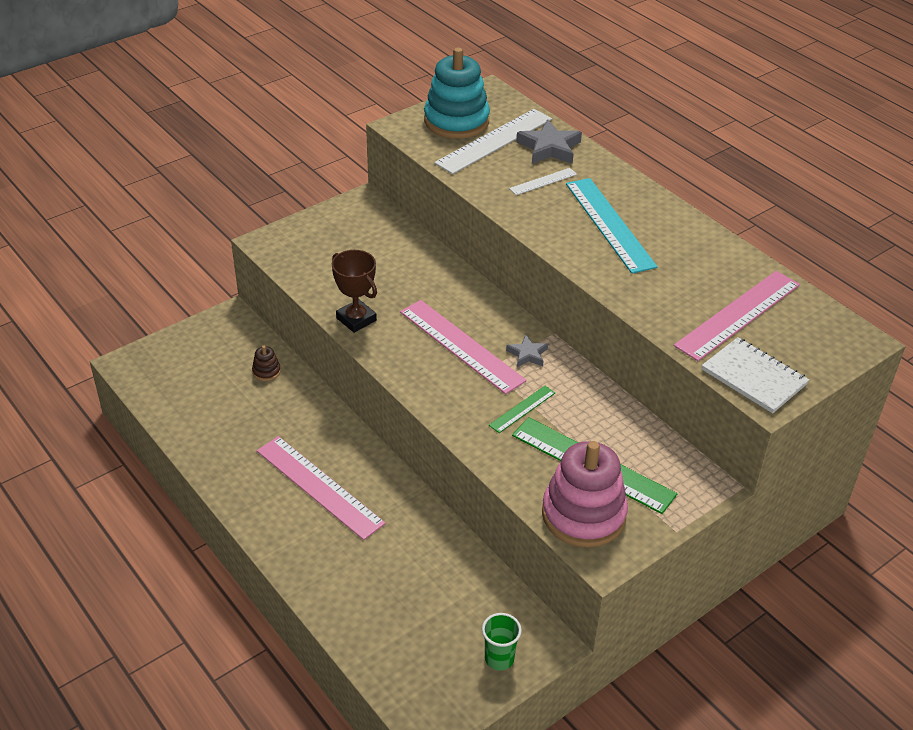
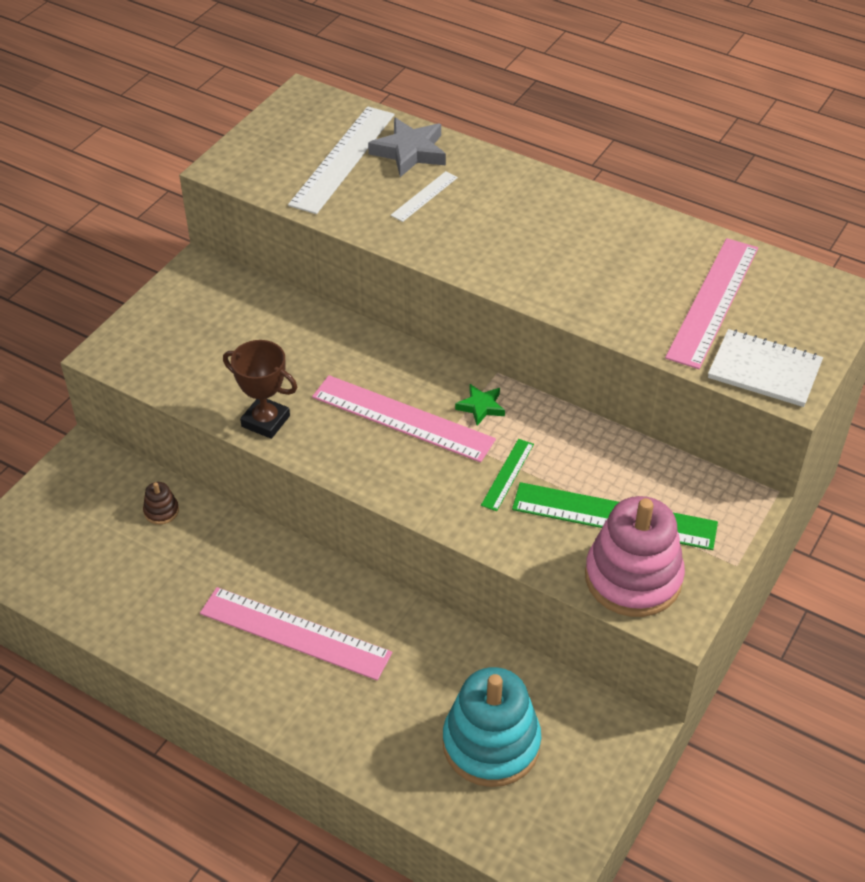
camera: 20 degrees left, 5 degrees up
(456, 121) = (285, 144): turquoise stacking toy -> turquoise stacking toy (491, 744)
(499, 659) = (591, 766): green cup -> none
(527, 354) = (481, 407): grey star -> green star
(609, 224) = (524, 230): turquoise ruler -> none

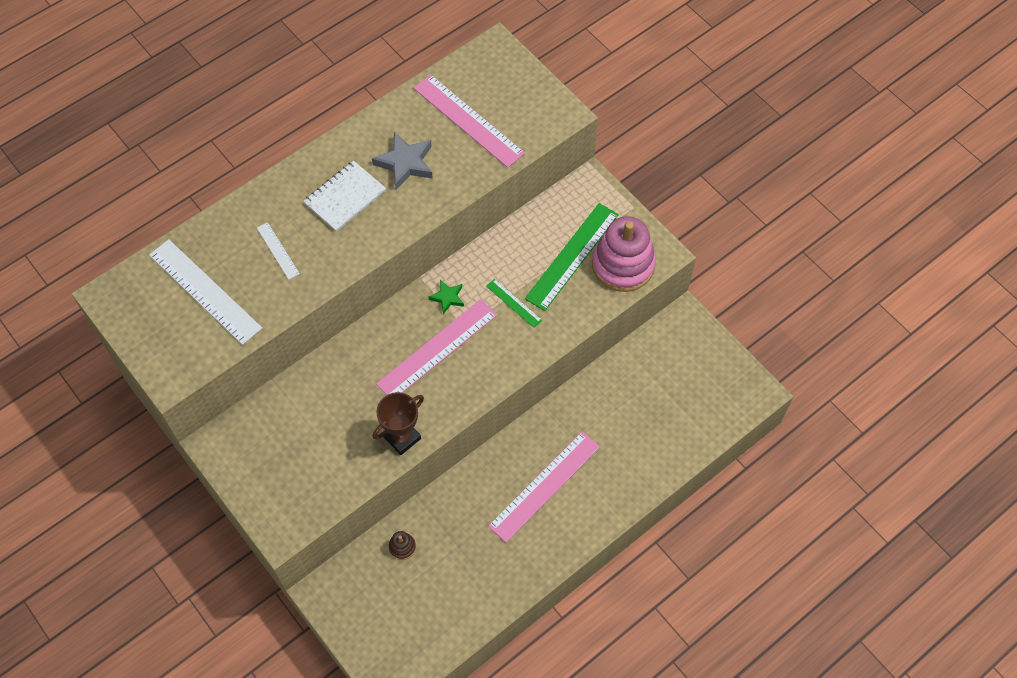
camera: 70 degrees left, 15 degrees up
(410, 152) = (220, 243): grey star -> grey star (405, 163)
(491, 744) = (667, 397): turquoise stacking toy -> none
(764, 370) = (540, 119): white notebook -> white notebook (345, 197)

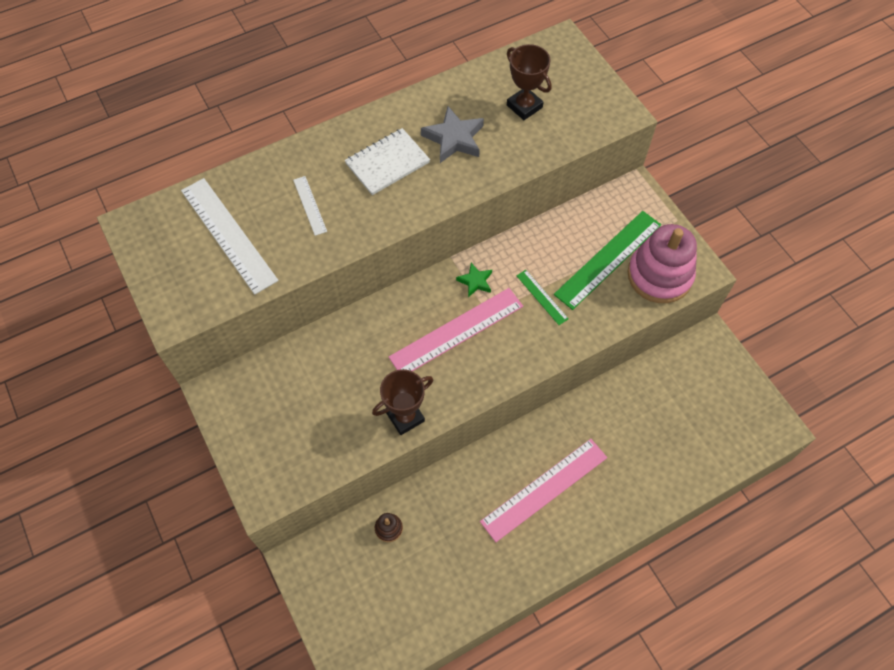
camera: 10 degrees right, 0 degrees up
(468, 120) = (524, 106): pink ruler -> brown trophy

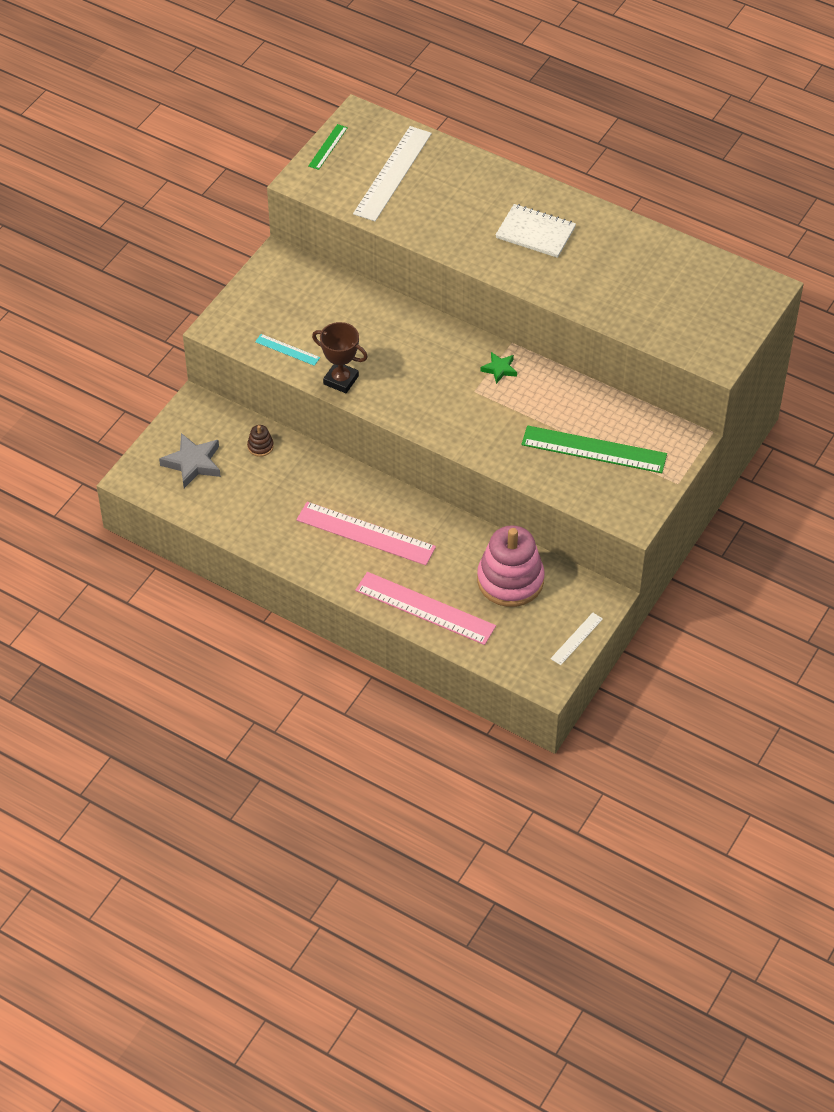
camera: 60 degrees right, 10 degrees down
(310, 205) = (456, 206): white ruler -> white ruler (576, 638)
(336, 445) = (287, 350): none -> turquoise ruler
(454, 138) = (595, 262): grey star -> grey star (193, 463)
(456, 331) = (441, 378): pink ruler -> pink ruler (425, 608)
(524, 106) = (669, 293): brown trophy -> none
(542, 297) = (518, 419): green ruler -> green ruler (328, 147)
(659, 275) = (605, 492): pink stacking toy -> pink stacking toy (510, 580)

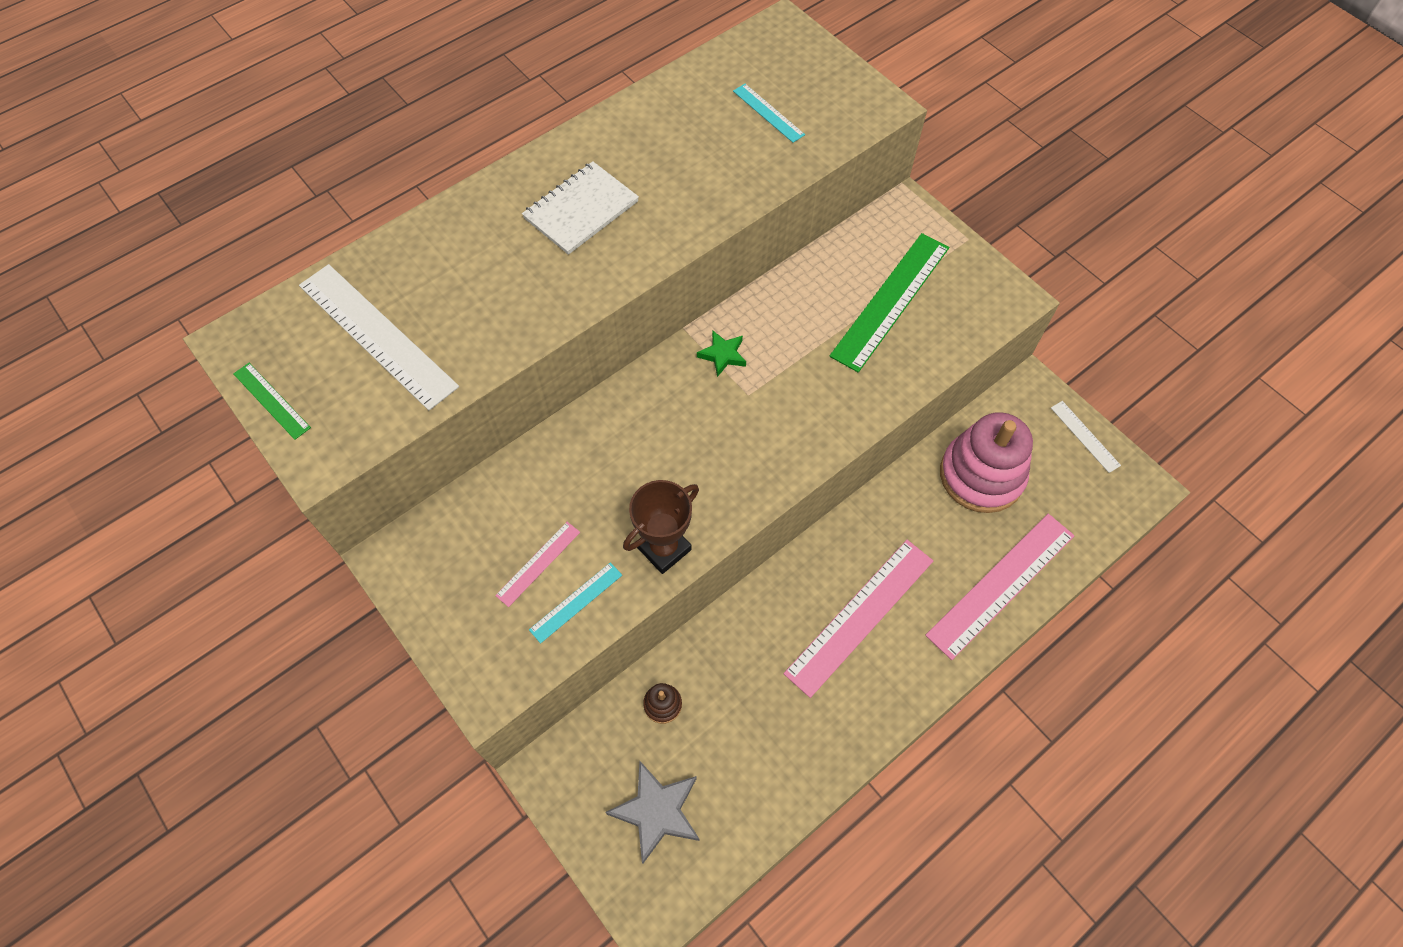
camera: 70 degrees left, 10 degrees up
(304, 324) = (538, 563): none -> pink ruler
(675, 302) = (768, 113): none -> turquoise ruler

